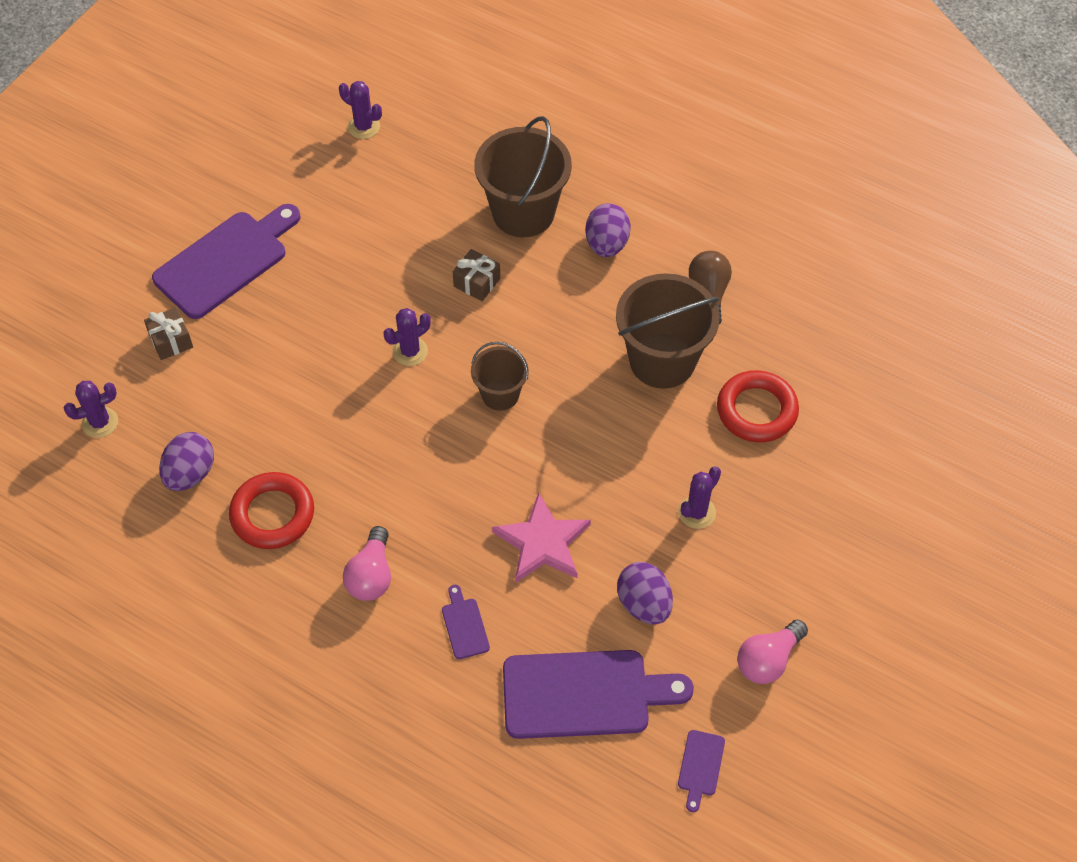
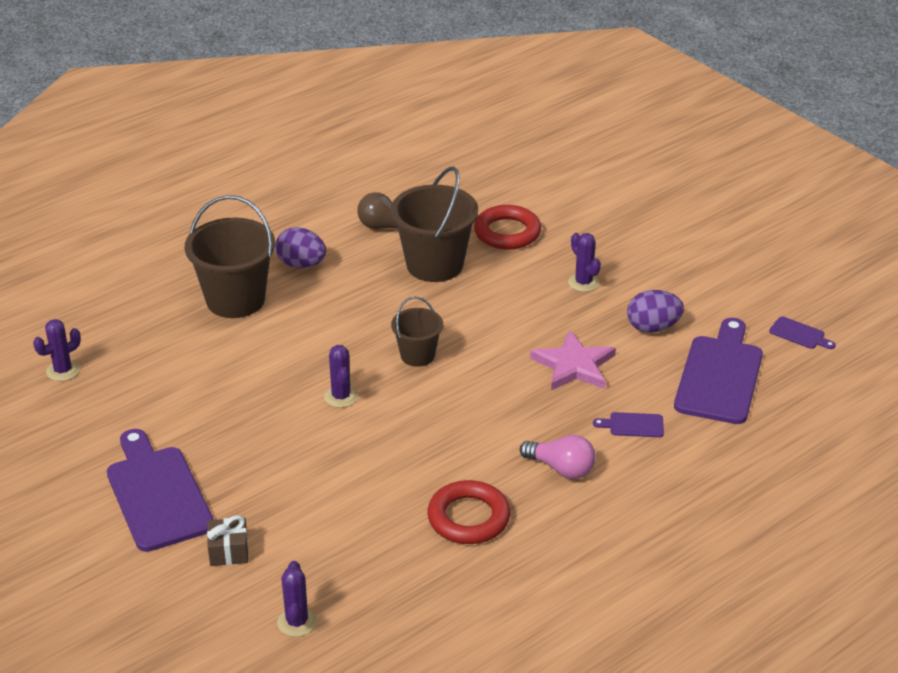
camera: 70 degrees left, 20 degrees down
(190, 474) = (395, 565): purple egg -> none
(477, 282) = (292, 342): brown gift -> none
(768, 660) = (723, 282): pink light bulb -> none

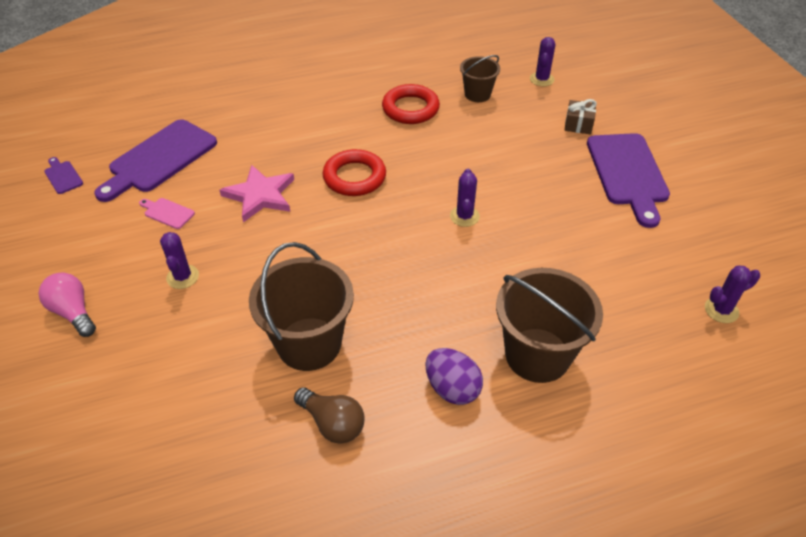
camera: 160 degrees left, 10 degrees up
(417, 355) = (382, 239): brown bucket -> brown bucket (477, 94)
(507, 232) = (204, 369): red ring -> red ring (354, 177)
(561, 468) = (329, 123): pink light bulb -> pink light bulb (73, 312)
(633, 425) = (256, 139): purple cutting board -> none
(653, 327) = (167, 213): purple egg -> pink cutting board

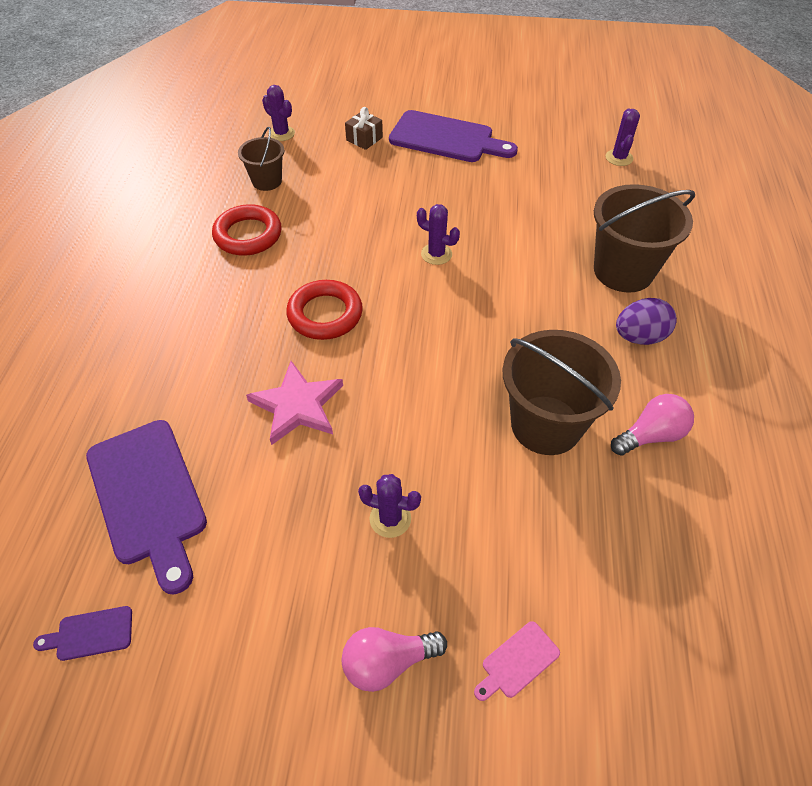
camera: 65 degrees left, 5 degrees up
(167, 213) = (264, 510): pink cutting board -> pink cutting board (517, 661)
(332, 423) = (650, 435): brown light bulb -> pink light bulb

